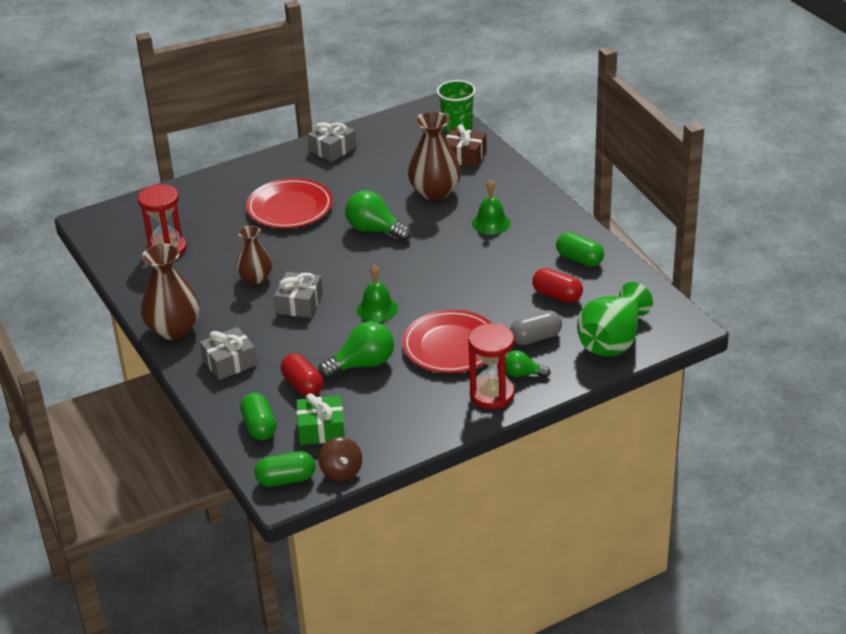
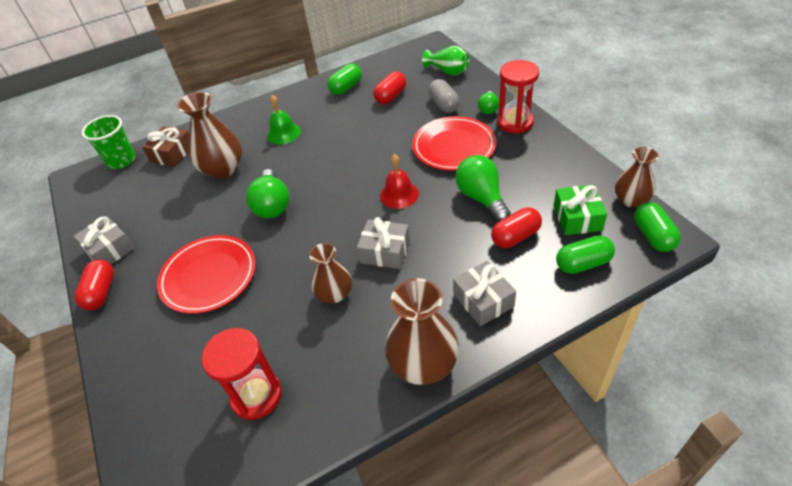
camera: 85 degrees left, 10 degrees up
(284, 156) = (101, 292): none -> red capsule
(341, 472) = (631, 200): brown spinning top -> brown vase
(375, 230) = (272, 205): green light bulb -> green light bulb turned 45 degrees counterclockwise
(377, 309) = (399, 194): green bell -> red bell
(612, 341) = (448, 71): green vase -> green vase, size x0.63

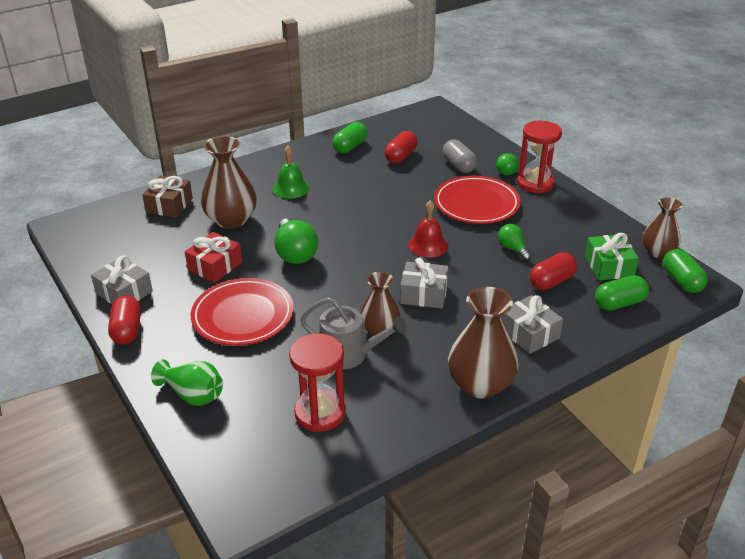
camera: 10 degrees left, 10 degrees down
(121, 160) = (111, 211): green cup -> none
(197, 220) = (215, 266): none -> red gift
(299, 323) = (349, 354): none -> grey watering can
(448, 71) = (457, 135): green vase -> green vase (193, 394)
(481, 198) = (512, 249): green light bulb -> green light bulb, size x0.58

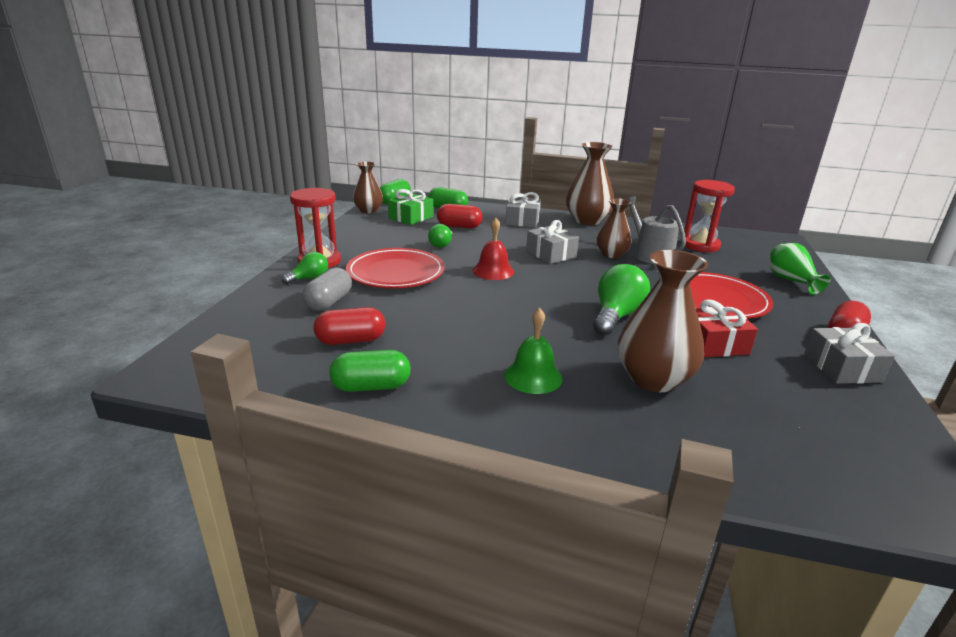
camera: 135 degrees left, 10 degrees down
(169, 205) = (732, 448): brown gift -> none

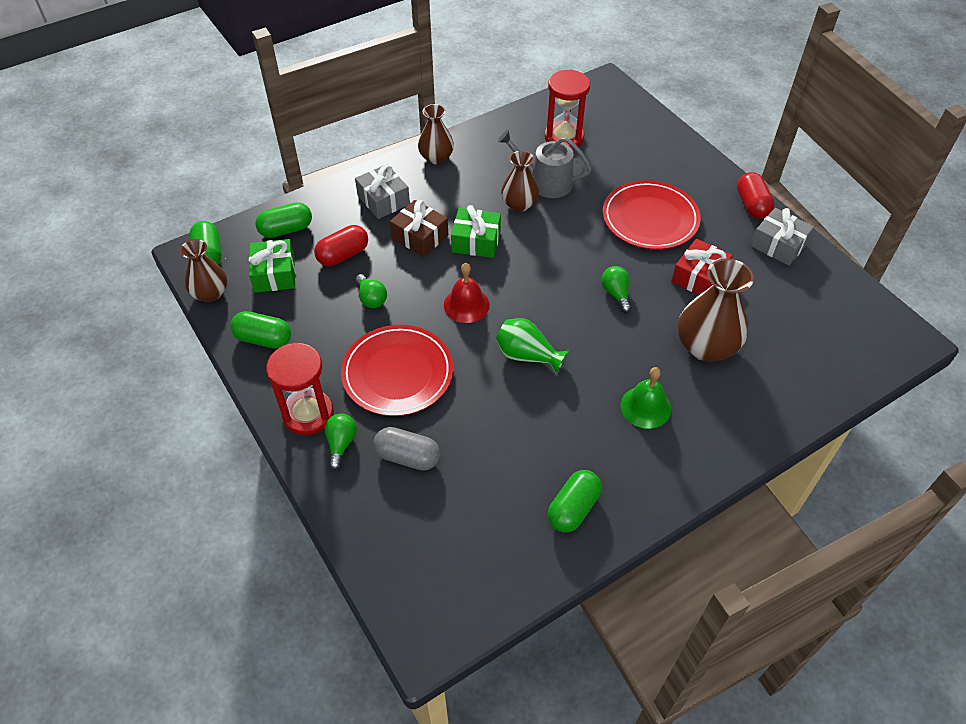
camera: 45 degrees left, 25 degrees up
(329, 302) = (407, 457): grey capsule -> grey capsule turned 45 degrees counterclockwise
(351, 340) = (493, 481): red capsule -> none
(358, 231) = (263, 339): none -> green capsule
(517, 239) = (420, 237): none -> brown gift
(551, 254) = (476, 241): grey gift -> green gift
(587, 220) = (436, 157): brown vase -> brown vase, size x0.63
(616, 316) = (616, 294): green light bulb -> green light bulb, size x0.58
(791, 281) = (668, 151): green vase -> green vase (527, 356)

